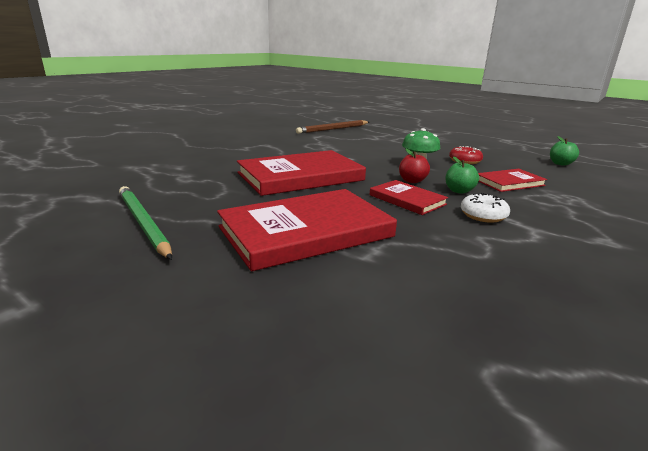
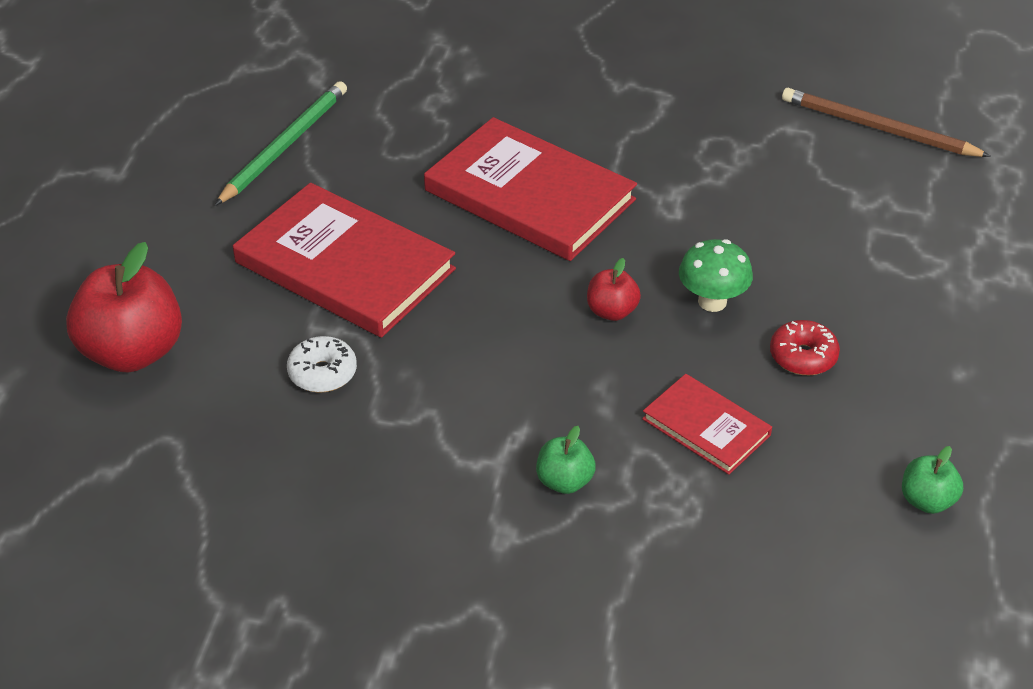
camera: 65 degrees right, 20 degrees up
(328, 365) = (133, 352): none -> red apple
(407, 200) = (517, 323): red book -> none
(459, 191) = (605, 371): green apple -> green apple (564, 481)
(483, 215) = (512, 407): white donut -> white donut (322, 373)

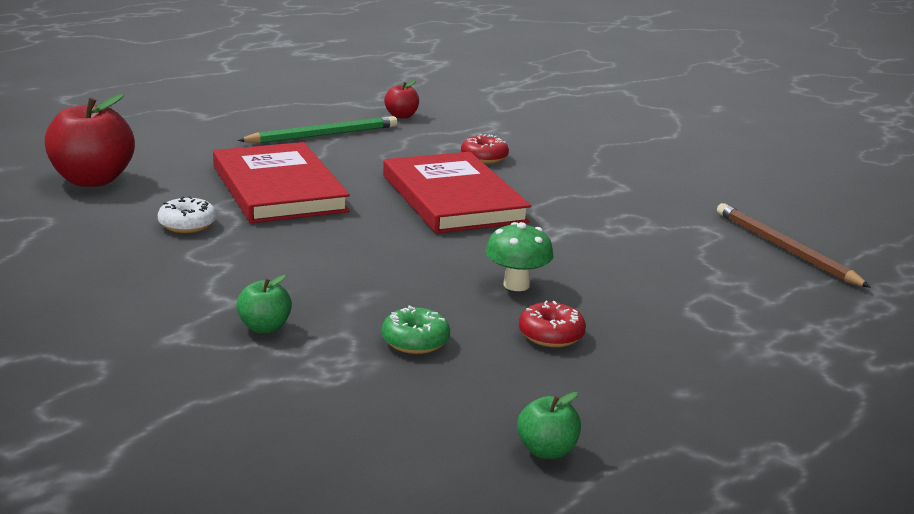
camera: 30 degrees right, 20 degrees down
(490, 108) = (484, 157): none -> red donut
(612, 311) = (430, 264): red apple -> red apple (401, 116)
(706, 427) = (415, 341): red book -> green donut

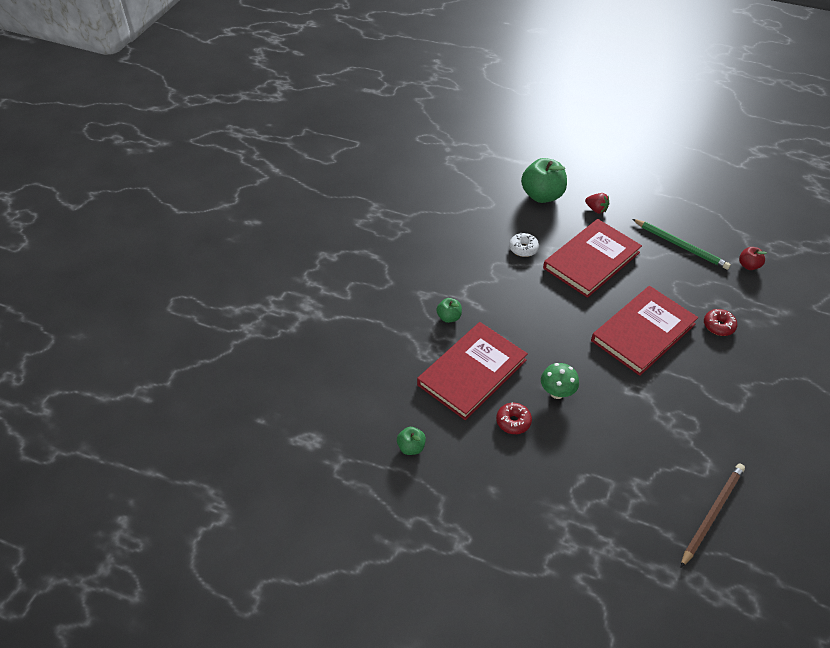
camera: 70 degrees right, 25 degrees up
(92, 180) = (542, 195): red apple -> green apple
(181, 157) = (596, 209): none -> red strawberry
(415, 341) = (472, 372): green donut -> red book

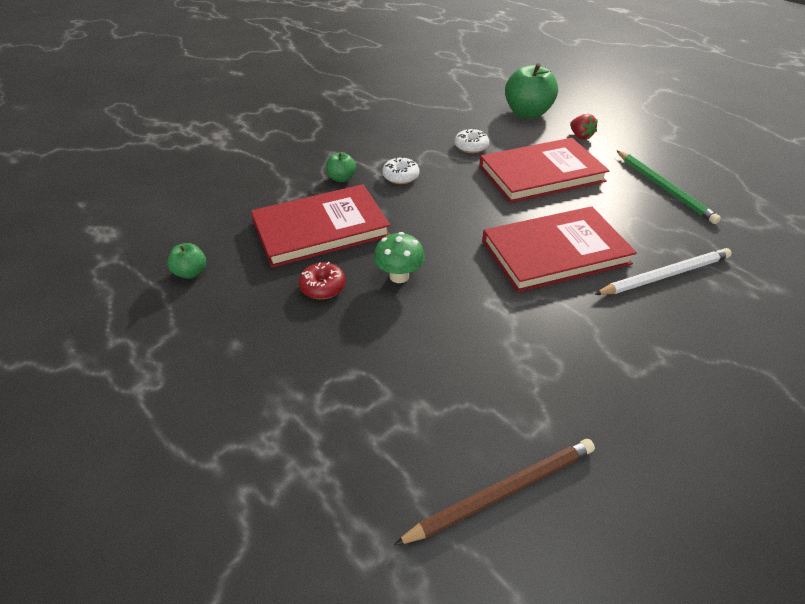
camera: 25 degrees right, 5 degrees down
(492, 299) = (400, 176): none -> white donut
(718, 326) = (665, 275): red donut -> white pencil
(748, 265) = (748, 228): red apple -> none

